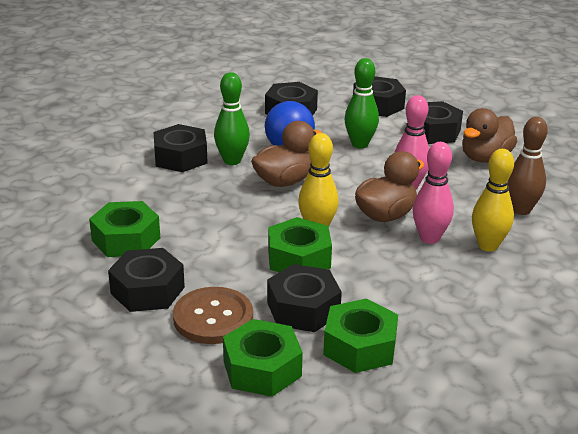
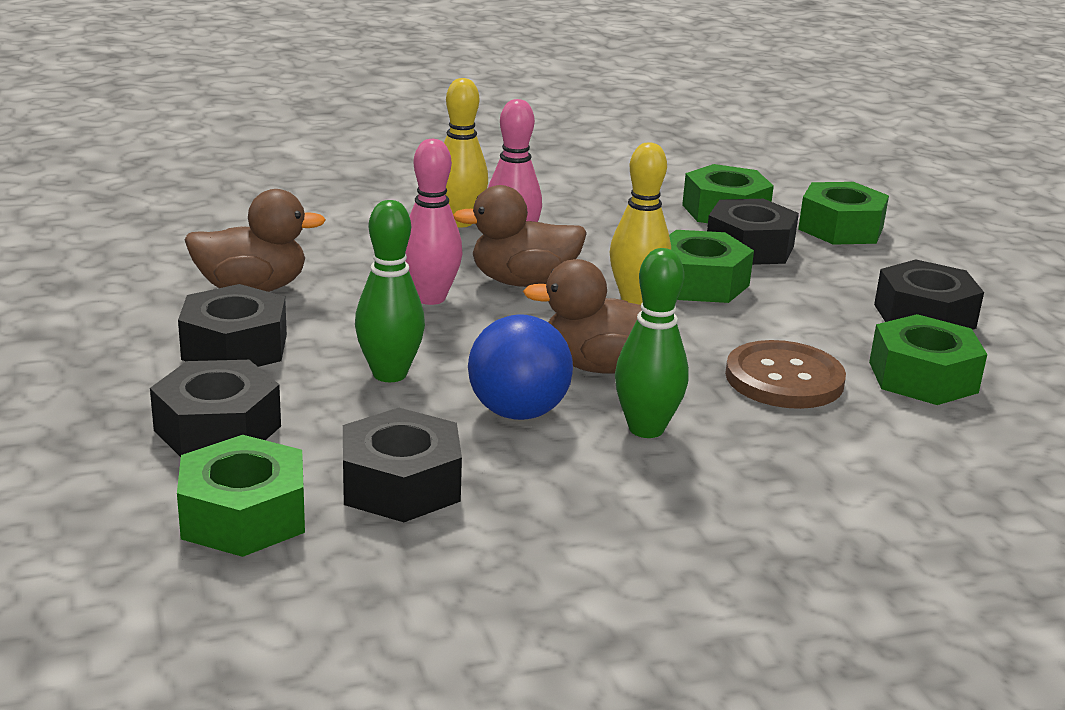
camera: 145 degrees left, 5 degrees down
(180, 157) = (735, 470): black nut -> none
(213, 318) = (860, 272): brown button -> brown button (784, 379)
(321, 88) = (243, 516): none -> green nut
(521, 210) = (348, 232): brown bowling pin -> none

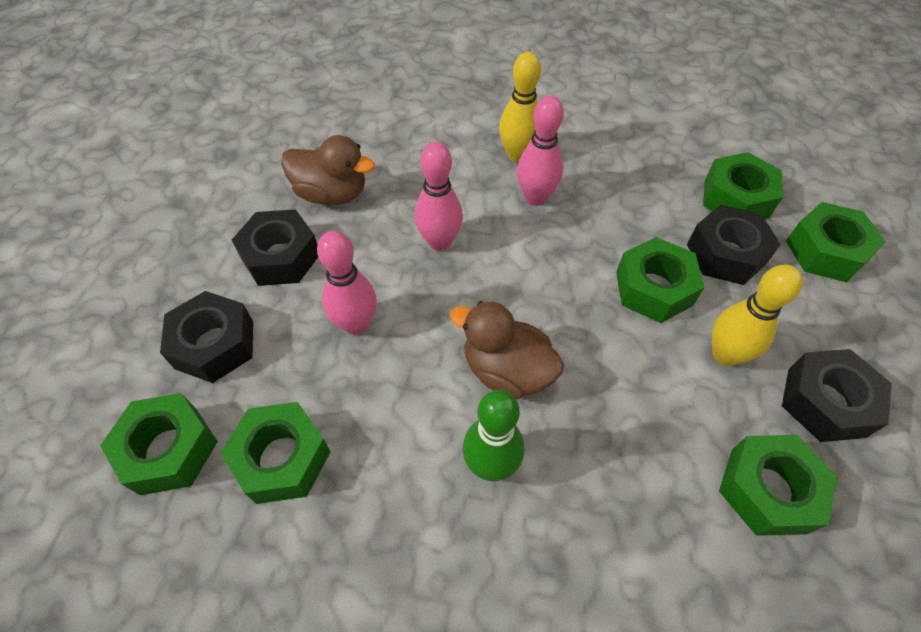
camera: 30 degrees right, 30 degrees up
(389, 374) = (356, 324): green bowling pin -> pink bowling pin
(401, 484) = (282, 458): black nut -> green nut
(518, 412) = (412, 405): blue ball -> none
(523, 282) = (517, 243): brown duck -> none
(636, 299) = (588, 293): yellow bowling pin -> yellow bowling pin (725, 354)
(784, 379) = (642, 443): brown button -> none

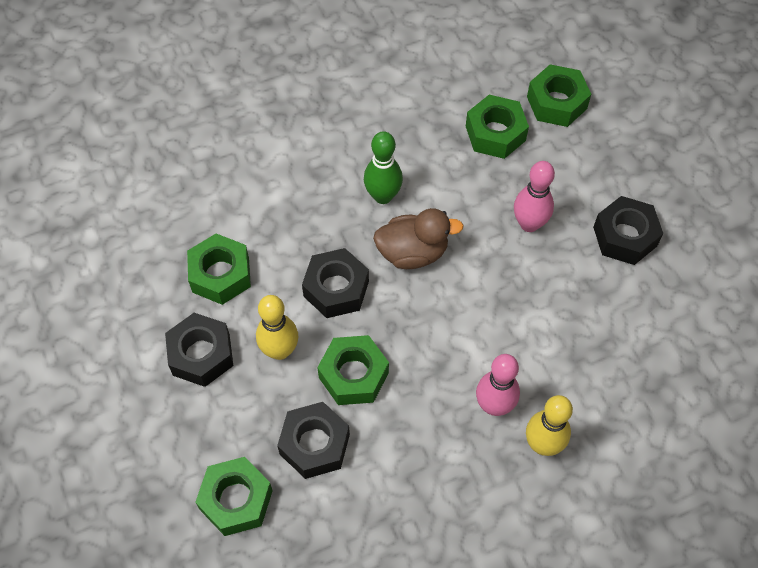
camera: 145 degrees right, 5 degrees up
(215, 344) = (597, 161): black nut -> black nut (336, 289)
(332, 194) = (647, 307): brown duck -> none
(439, 242) = (531, 317): pink bowling pin -> none
(736, 198) = (331, 516): green nut -> none

